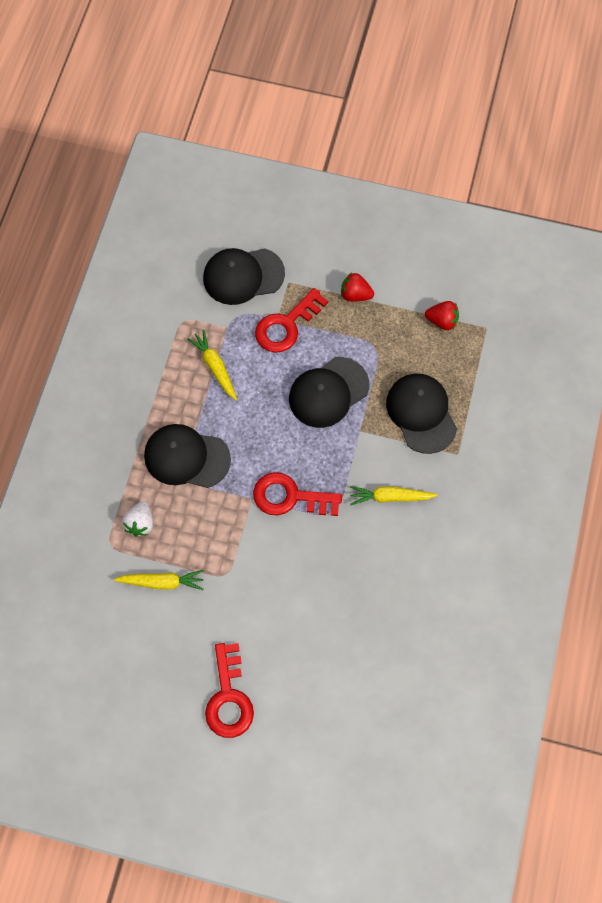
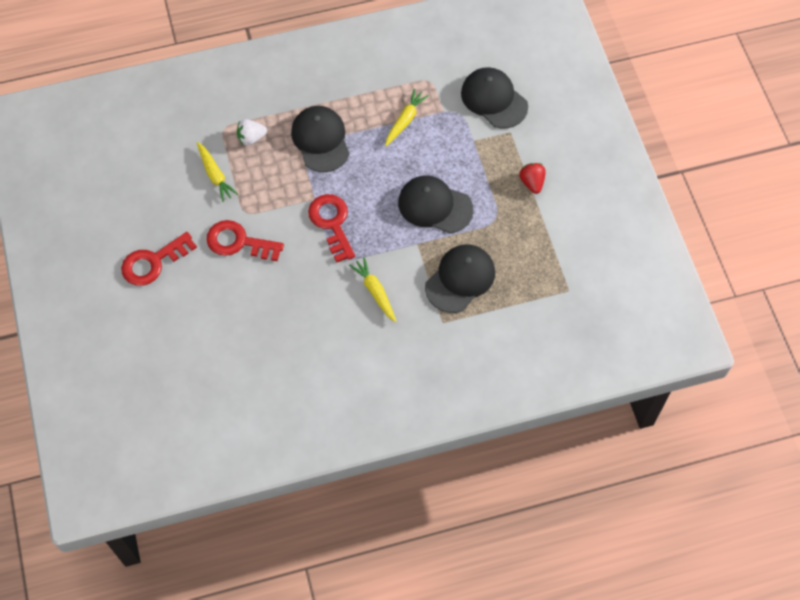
camera: 60 degrees right, 5 degrees down
(286, 325) = (472, 149): red key -> red key (238, 242)
(442, 321) = (552, 255): red strawberry -> none

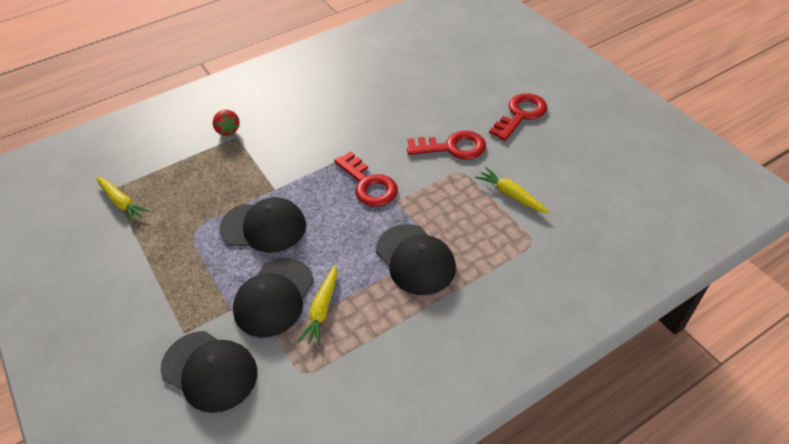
camera: 165 degrees right, 15 degrees down
(251, 138) = (495, 240): white strawberry -> none
(375, 292) = (306, 143): yellow carrot -> yellow carrot (121, 203)
(460, 279) = (225, 171): black cap -> black cap (274, 297)
(532, 183) = (153, 279): red strawberry -> red strawberry (227, 130)

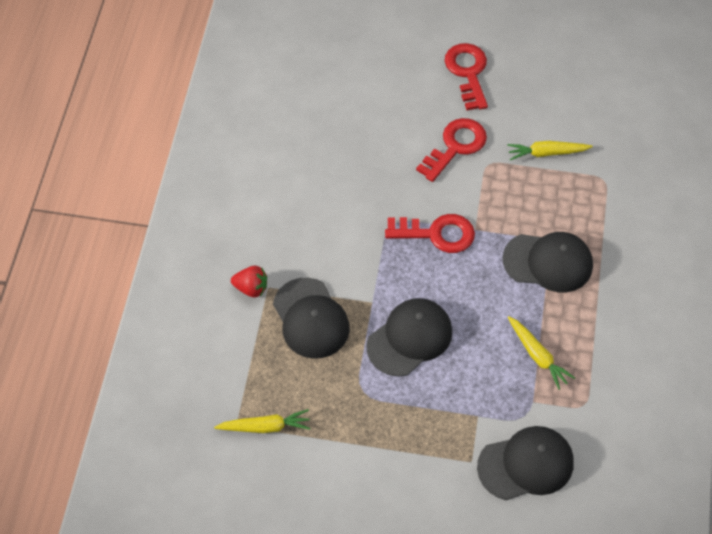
camera: 50 degrees left, 10 degrees up
(274, 297) = (494, 379): black cap -> black cap (311, 318)

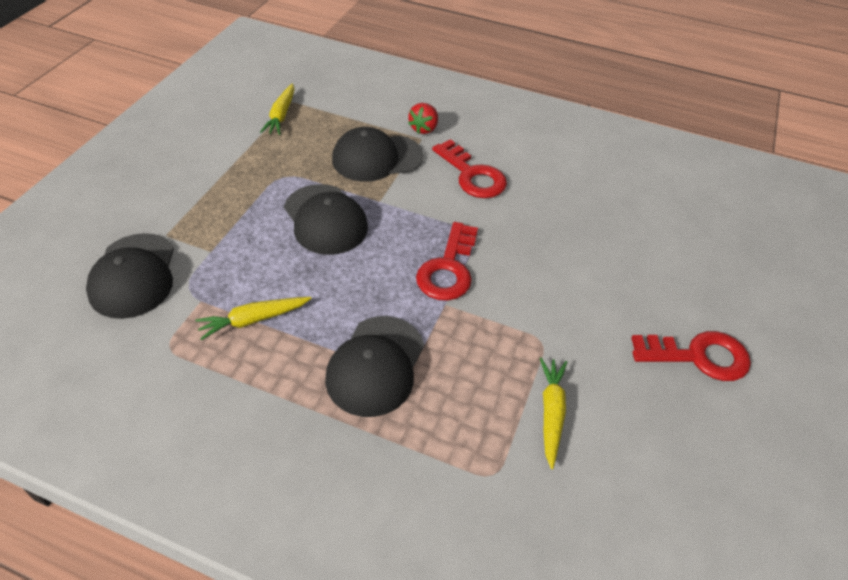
camera: 100 degrees right, 10 degrees down
(455, 146) = (573, 314): red key -> red key (472, 175)

